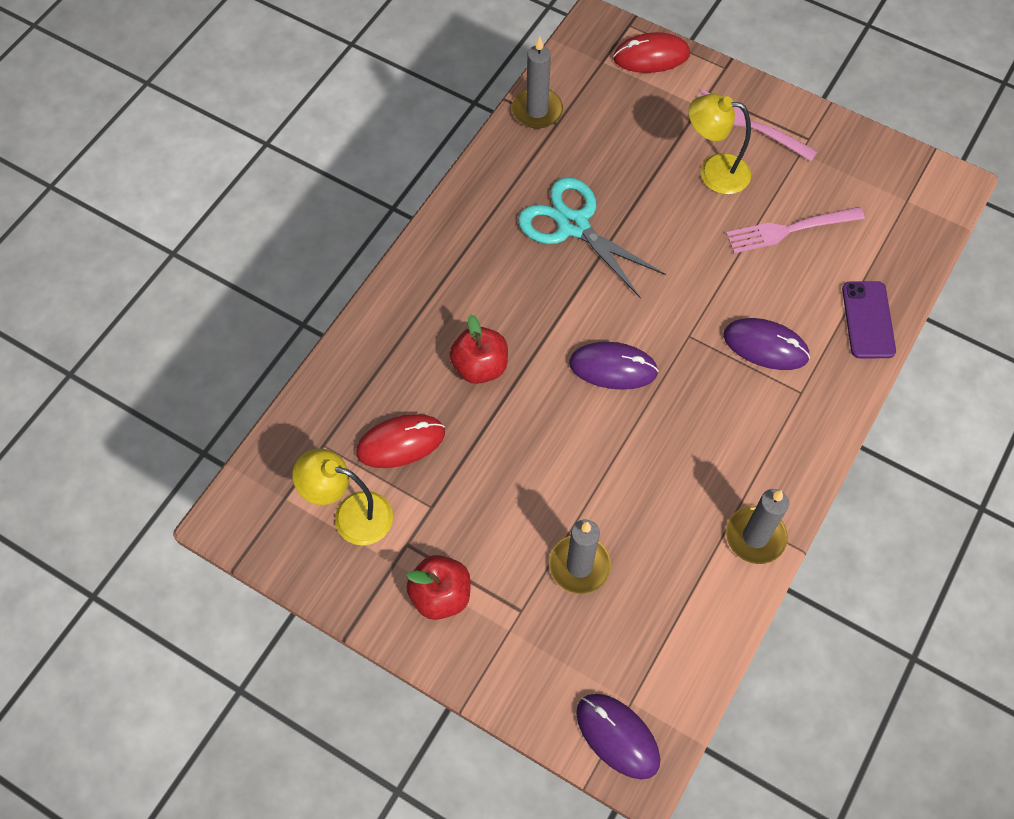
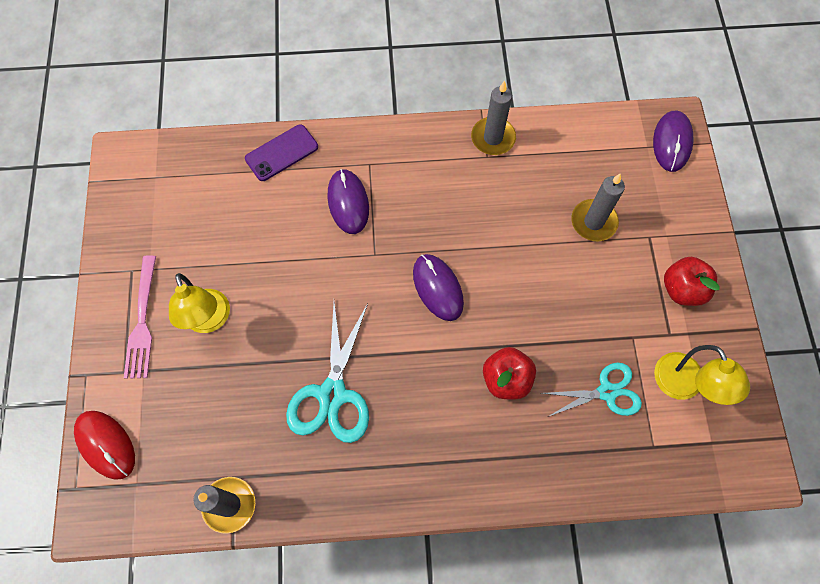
camera: 125 degrees left, 5 degrees up
(400, 442) = (607, 392): red mouse -> turquoise scissors
(789, 230) = (234, 239): pink fork -> none

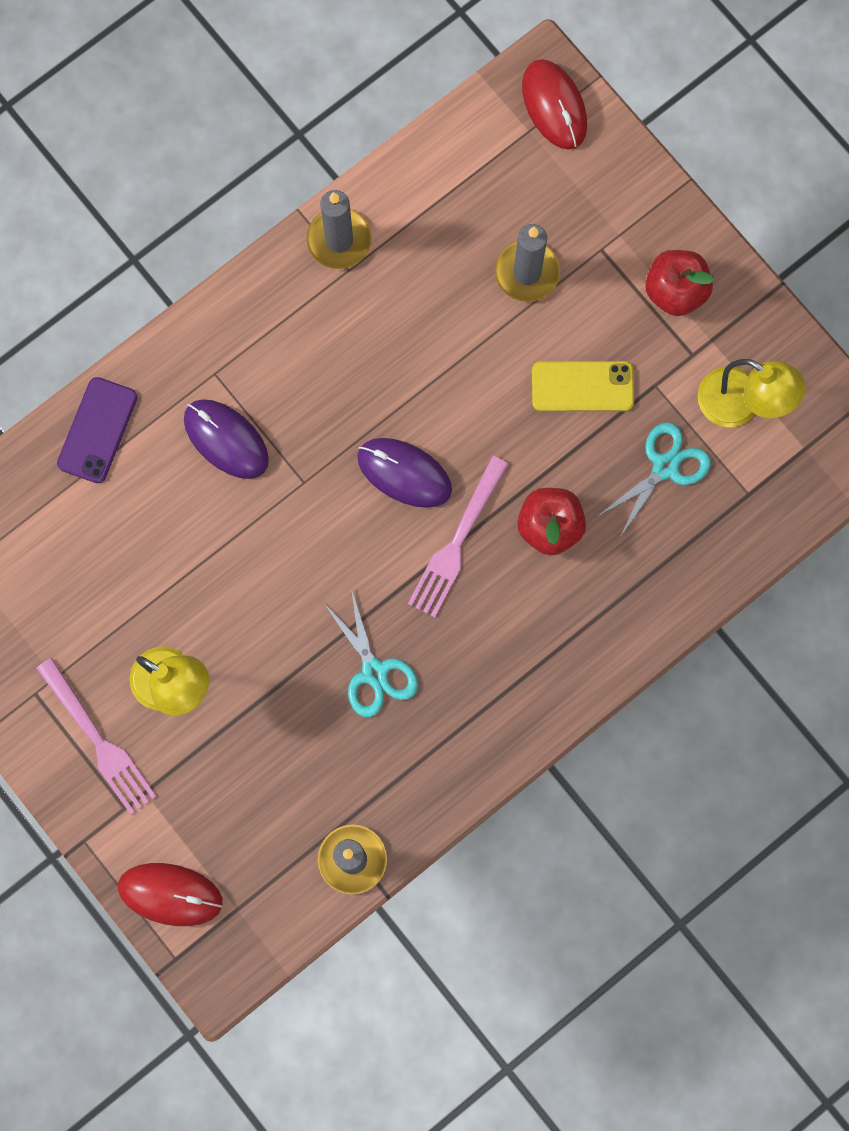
camera: 35 degrees left, 10 degrees up
(332, 394) = (374, 672): turquoise scissors -> turquoise scissors, size x0.66
(440, 350) = (457, 543): none -> pink fork
(584, 308) = (582, 387): none -> yellow phone
(672, 142) = (554, 106): purple mouse -> red mouse

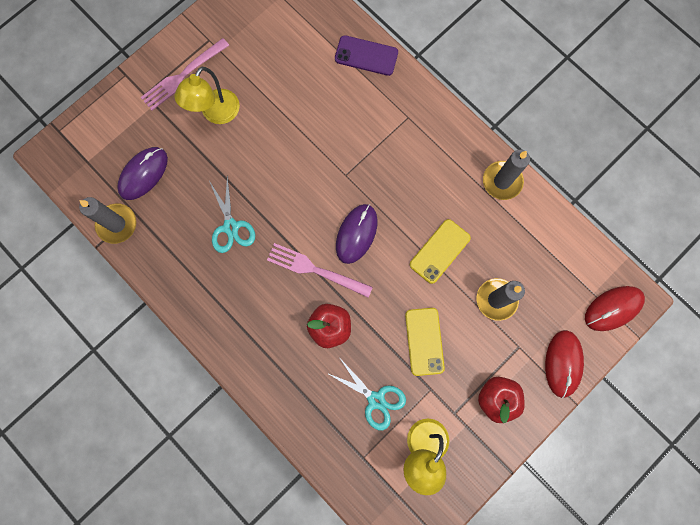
camera: 85 degrees right, 0 degrees up
(170, 894) = (95, 124): red mouse -> red mouse (563, 363)
(226, 440) = (367, 127): purple mouse -> purple mouse (143, 174)
(374, 672) = (231, 227): turquoise scissors -> turquoise scissors turned 75 degrees counterclockwise
(443, 348) = (439, 251): none -> yellow phone

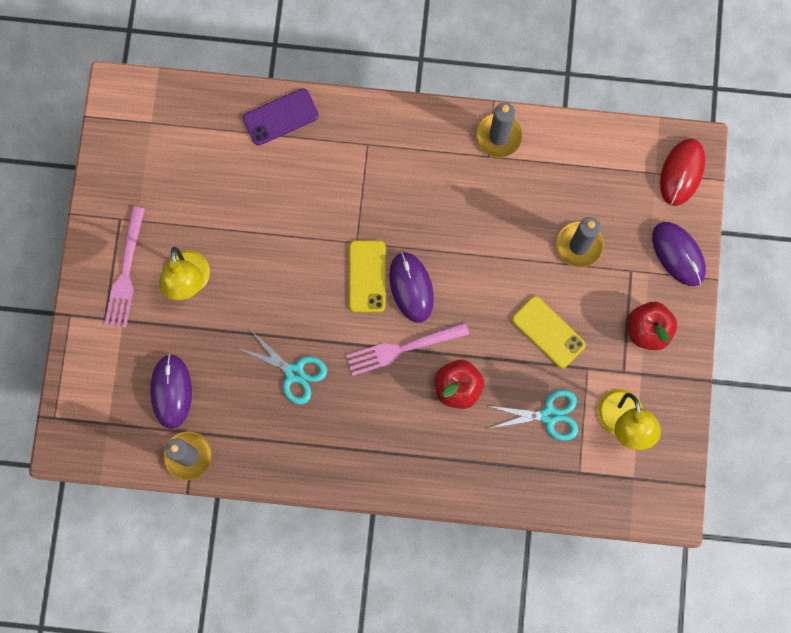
camera: 40 degrees left, 0 degrees up
(439, 251) = (496, 243): yellow phone -> yellow phone (367, 276)
(563, 363) = (678, 254): red mouse -> purple mouse

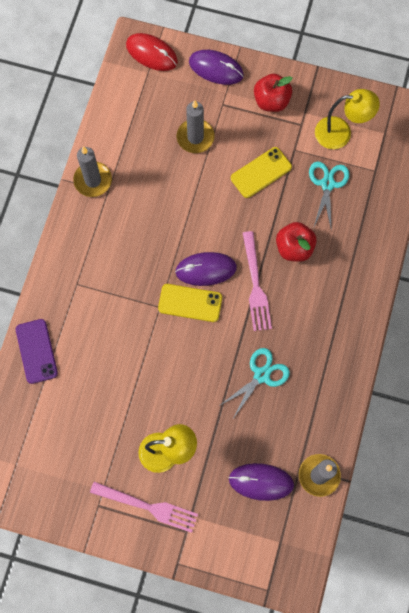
camera: 80 degrees left, 5 degrees down
(678, 254) = (216, 68): purple mouse -> purple mouse turned 45 degrees clockwise

